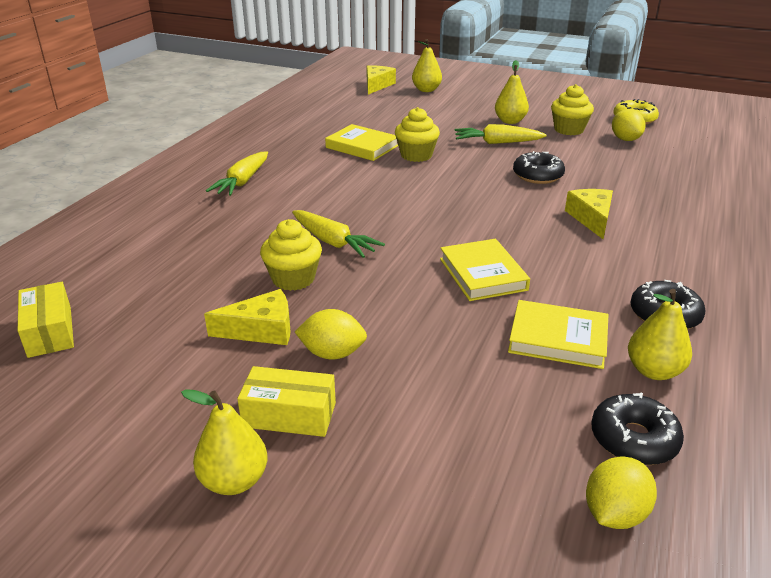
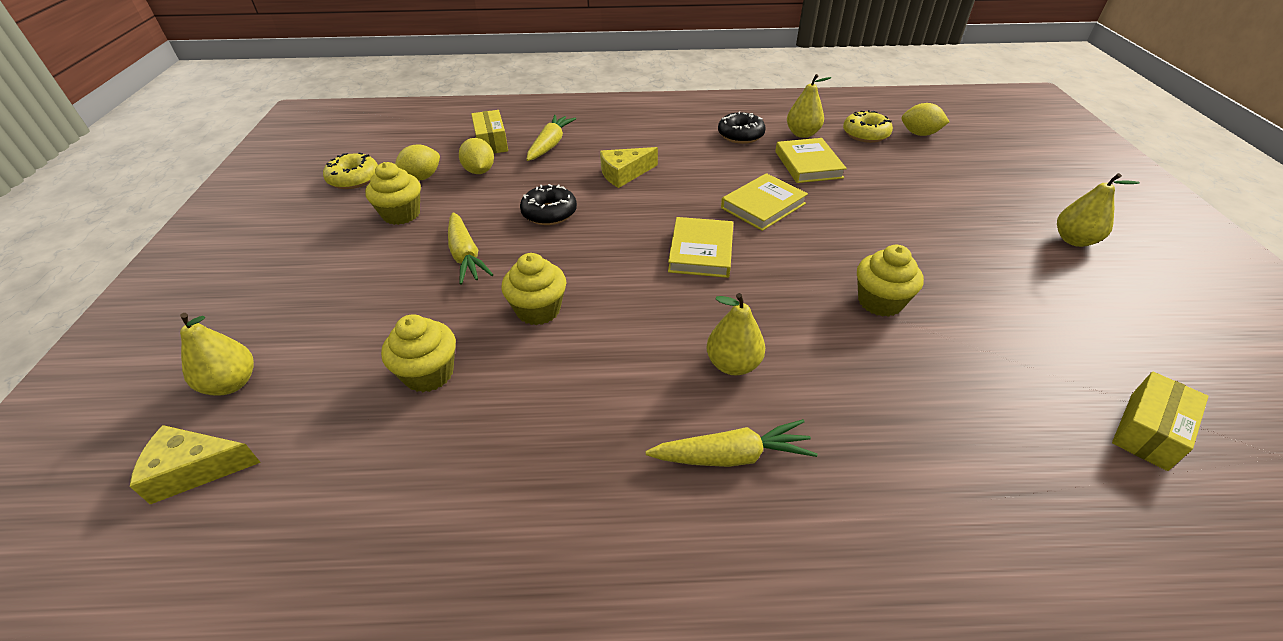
camera: 115 degrees left, 10 degrees up
(261, 330) = (959, 289): yellow cheese -> none
(289, 415) = (1007, 240): yellow box -> yellow box (491, 142)
(332, 353) = (935, 244): yellow lemon -> yellow lemon (479, 171)
(333, 242) = (797, 301): yellow carrot -> yellow carrot (550, 145)
(362, 147) = (533, 372): yellow book -> yellow book (701, 251)
(389, 125) = (429, 373): none -> yellow cupcake
(510, 121) = (381, 261): yellow pear -> yellow pear (733, 364)
(633, 439) = (865, 134): black donut -> yellow donut

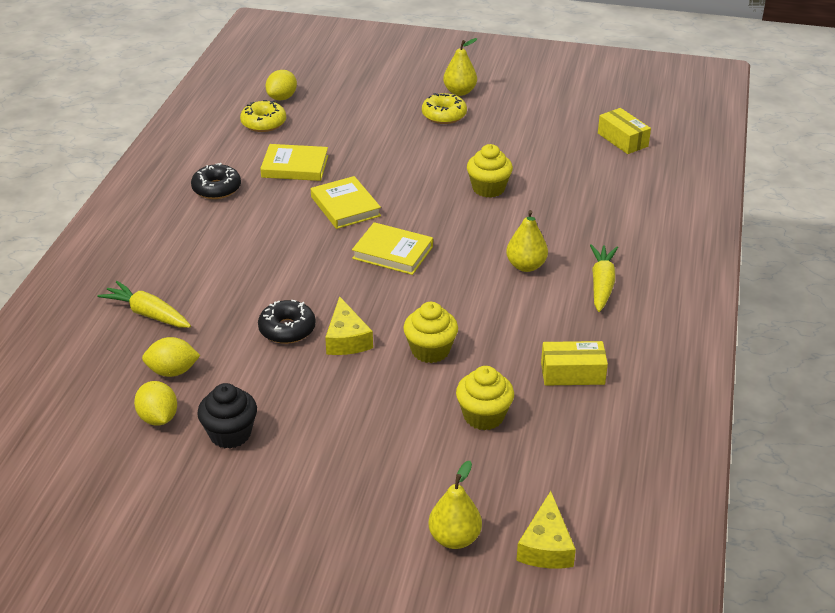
camera: 75 degrees left, 5 degrees down
(354, 179) = (123, 476): yellow donut -> yellow donut (444, 115)
(401, 214) = (230, 434): yellow cupcake -> black cupcake
(465, 256) = (332, 389): yellow carrot -> none
(491, 142) = (108, 358): yellow box -> yellow box (572, 373)
(624, 174) = (243, 272): yellow cheese -> yellow cheese (346, 339)
(802, 134) = (239, 154): yellow pear -> none

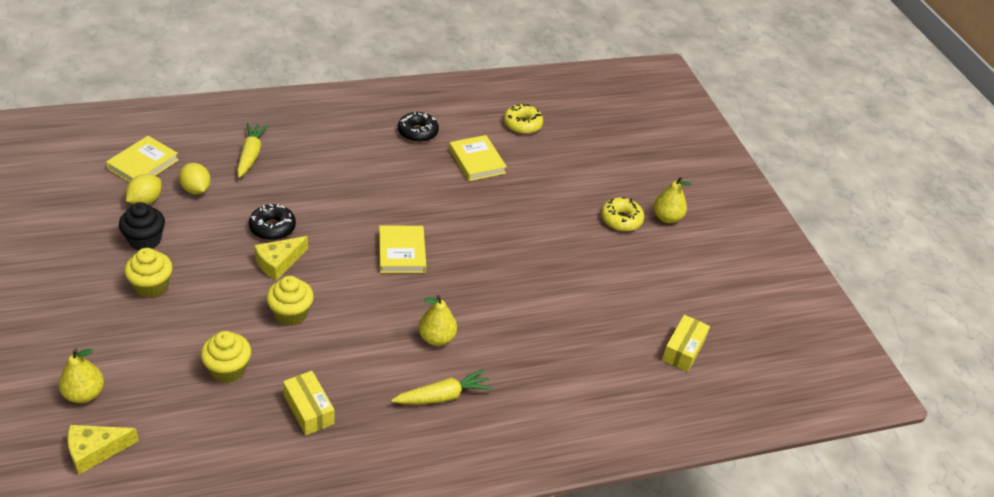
camera: 55 degrees right, 5 degrees up
(282, 98) = (566, 121): yellow lemon -> none
(345, 206) = (444, 206): yellow book -> yellow book (143, 164)
(488, 188) = (532, 281): yellow cupcake -> yellow cupcake (151, 286)

